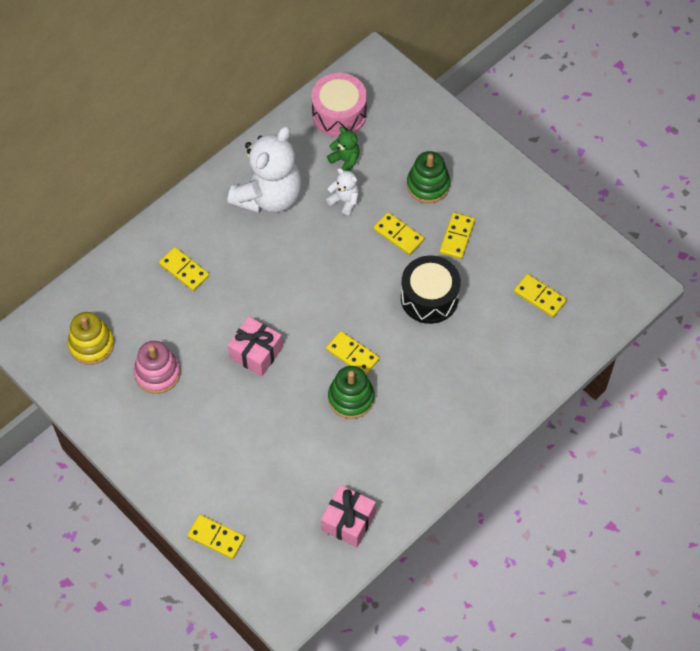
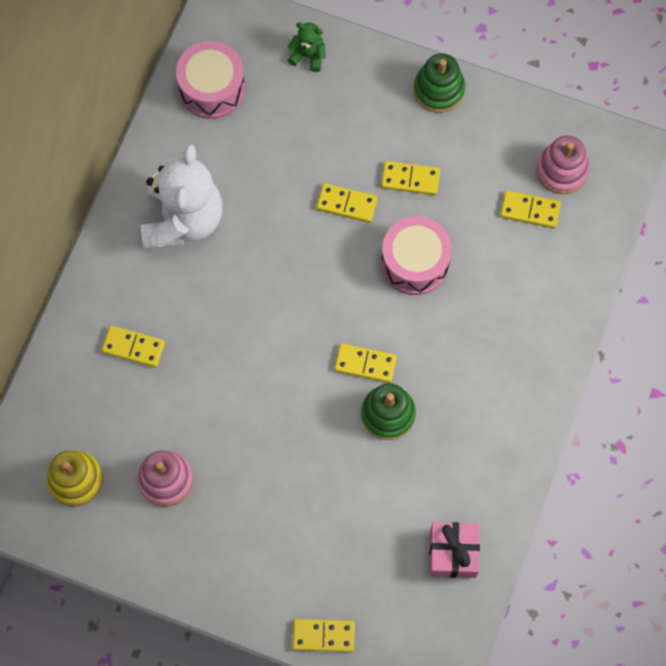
camera: 25 degrees left, 10 degrees up
(256, 353) = (261, 408): pink gift -> none
(344, 201) = (269, 189): white teddy bear -> none
(345, 160) = (246, 141): green teddy bear -> green teddy bear (308, 56)
(428, 185) = (350, 132): green stacking toy -> green stacking toy (439, 90)
(429, 298) = (415, 263): black drum -> pink drum
(457, 237) = (410, 179): yellow domino -> yellow domino turned 75 degrees counterclockwise
(580, 278) = (561, 170): none -> pink stacking toy

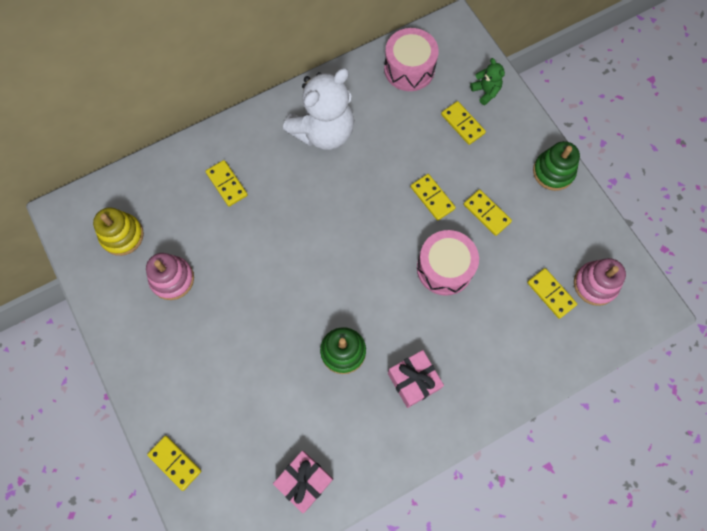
camera: 40 degrees right, 0 degrees up
(365, 364) = (357, 307): yellow domino -> yellow domino (462, 124)
(473, 388) = (413, 381): none -> pink gift

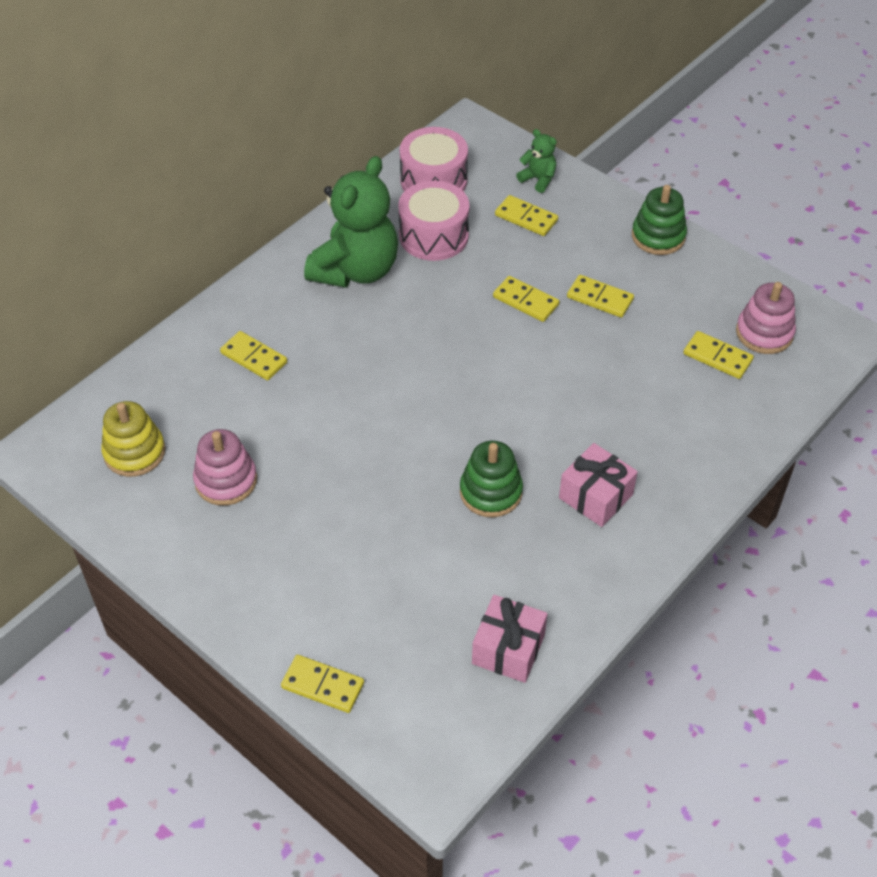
camera: 20 degrees left, 20 degrees down
(323, 132) = (356, 270): white teddy bear -> green teddy bear
(444, 268) = (576, 368): pink drum -> pink drum (434, 236)

